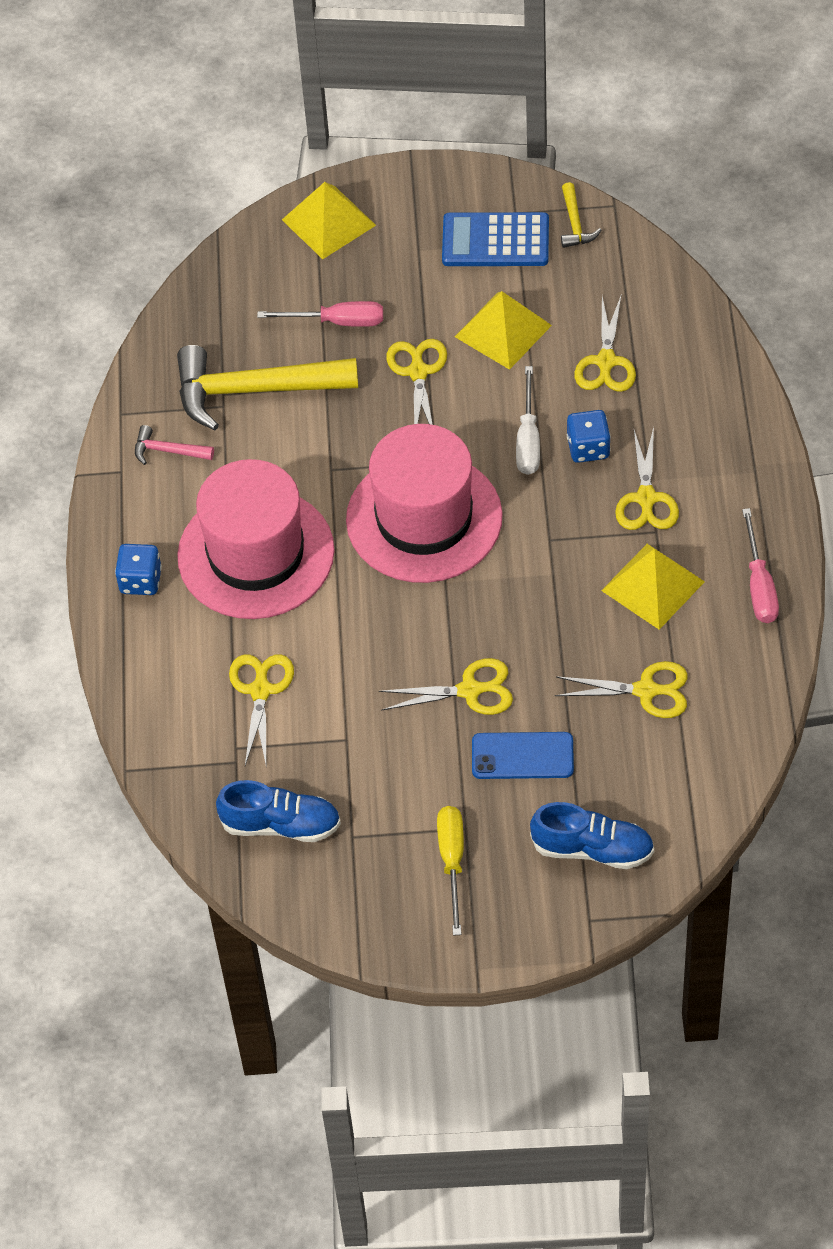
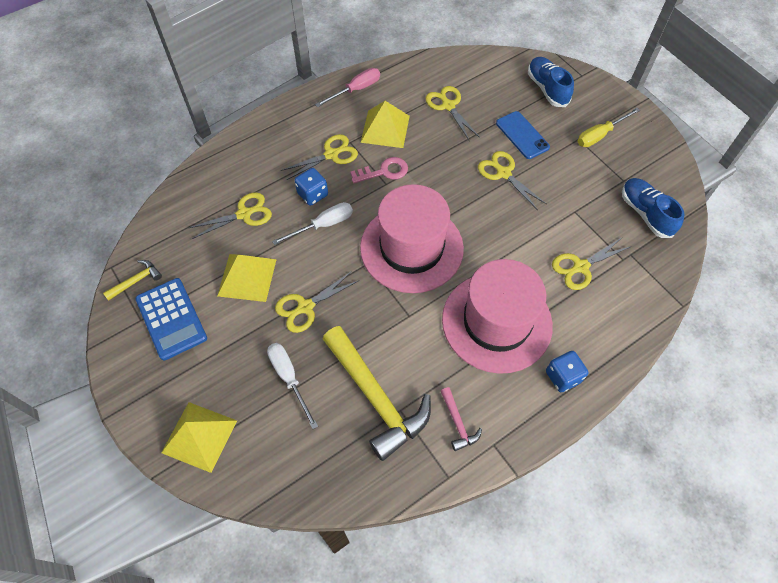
camera: 125 degrees left, 5 degrees up
(337, 322) = (289, 378): pink screwdriver -> white screwdriver
(572, 547) = (384, 171): none -> pink key

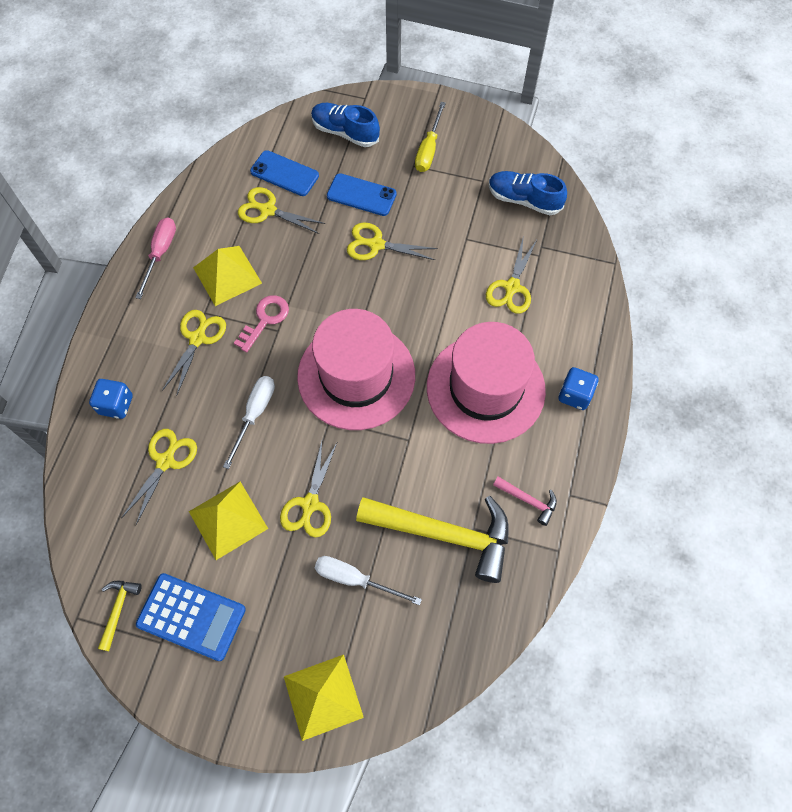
camera: 40 degrees left, 5 degrees up
(312, 194) = (216, 392): blue dice -> blue dice (116, 405)
(480, 90) = (284, 173): none -> blue phone

